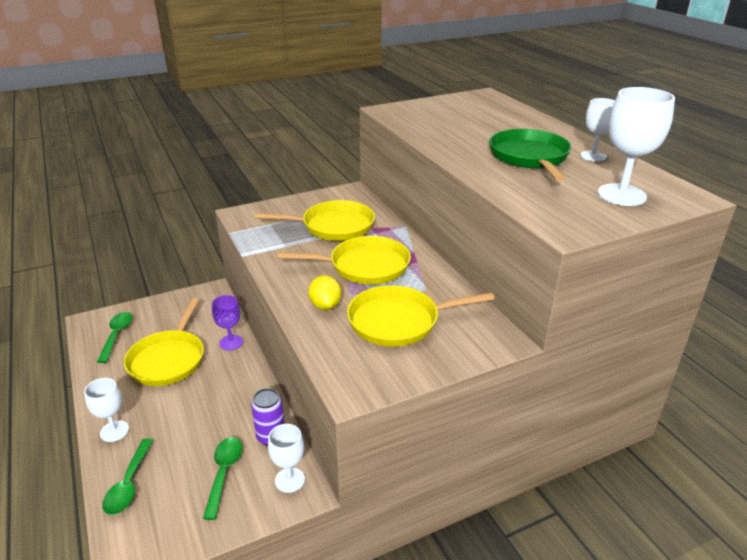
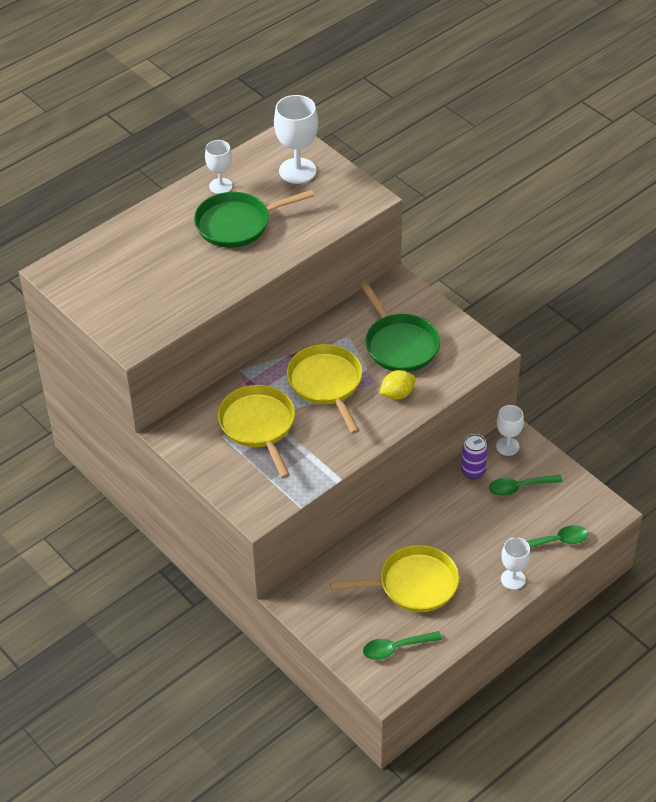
camera: 105 degrees left, 15 degrees up
(231, 342) = (370, 545): purple goblet -> none
(399, 321) = (399, 344): yellow pan -> green pan

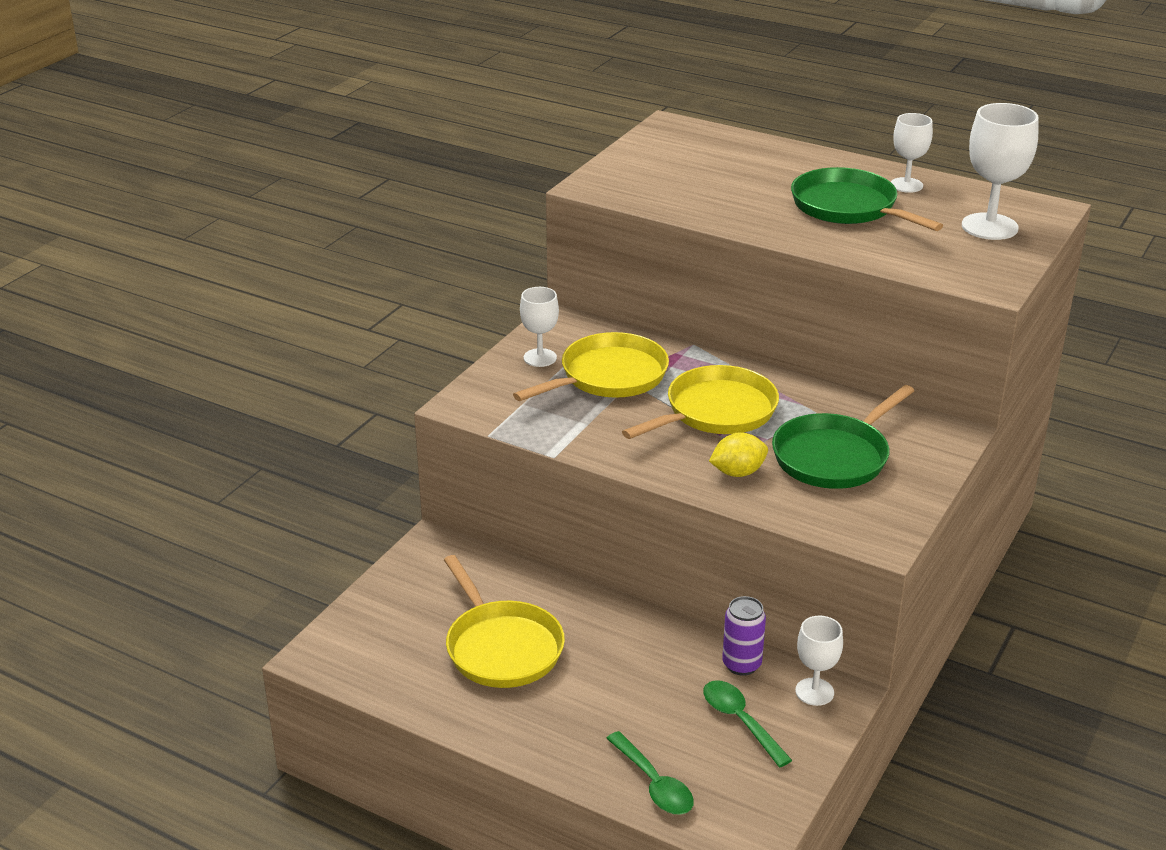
camera: 70 degrees right, 15 degrees down
(396, 648) = (384, 654): green spoon -> none
(397, 394) = (738, 472): yellow lemon -> yellow lemon turned 60 degrees counterclockwise
(513, 579) = (556, 749): white goblet -> white goblet (540, 358)

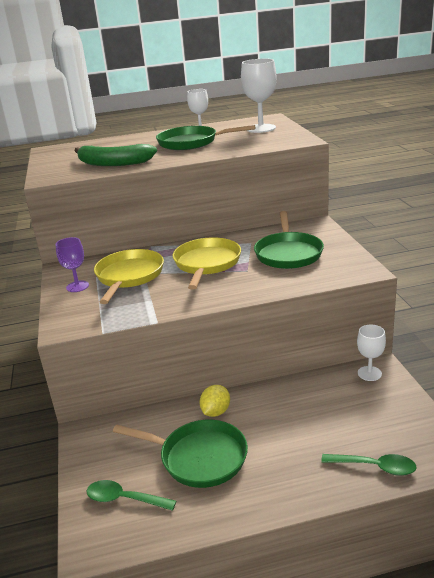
camera: 40 degrees left, 5 degrees down
(501, 647) = (199, 457): yellow pan -> green pan
(540, 358) = (77, 286): white goblet -> purple goblet
(696, 198) = (113, 163): none -> green banana
(738, 472) = (259, 280): yellow lemon -> yellow lemon (216, 412)
(740, 721) = (362, 408): green spoon -> green spoon (124, 499)
(741, 664) = (323, 383): purple can -> none

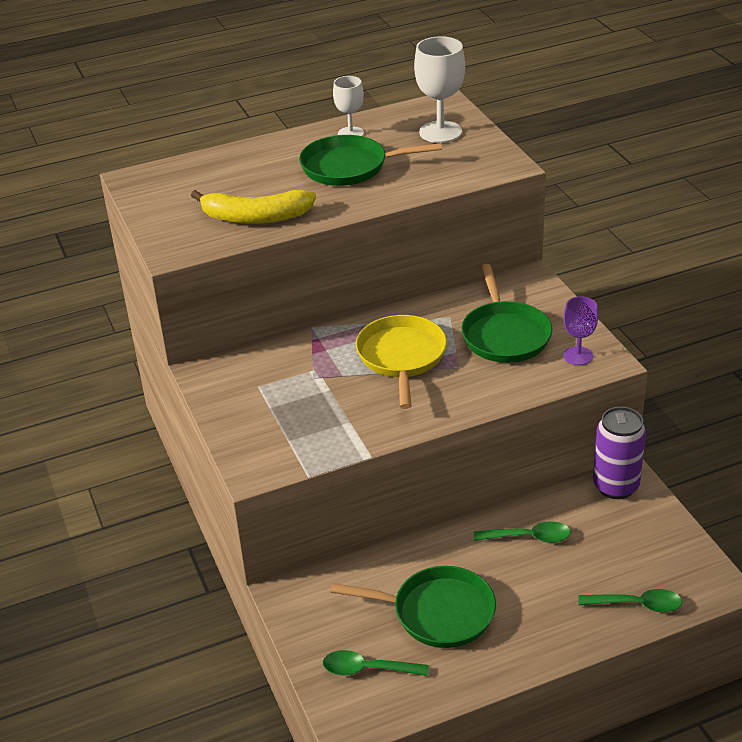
camera: 10 degrees left, 10 degrees up
(77, 286) = (240, 404): purple goblet -> purple goblet (578, 356)
(113, 163) = (255, 217): green banana -> yellow banana
(129, 276) = (304, 384): yellow pan -> none
(216, 412) = (440, 553): yellow lemon -> none
(290, 405) = (529, 537): none -> green spoon
(369, 373) = (615, 486): white goblet -> purple can

